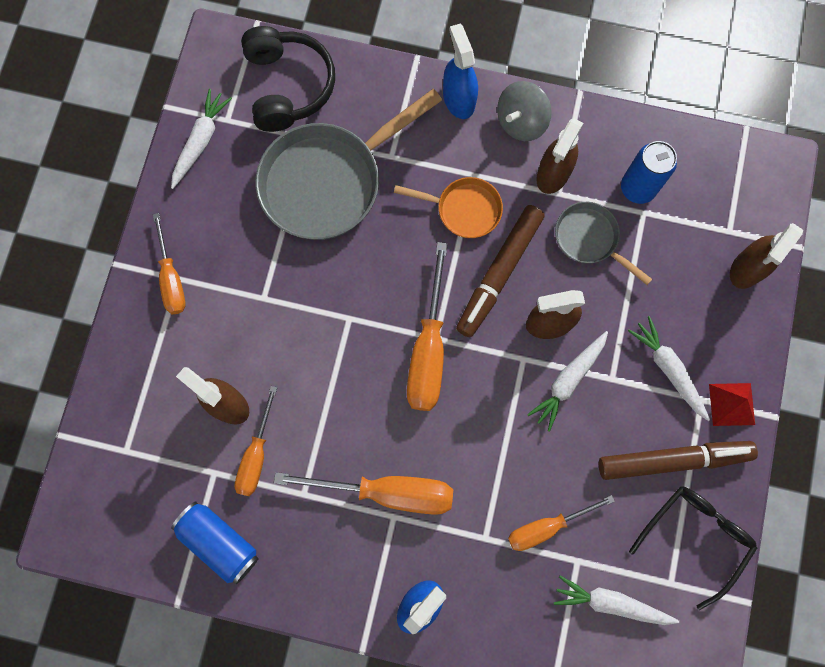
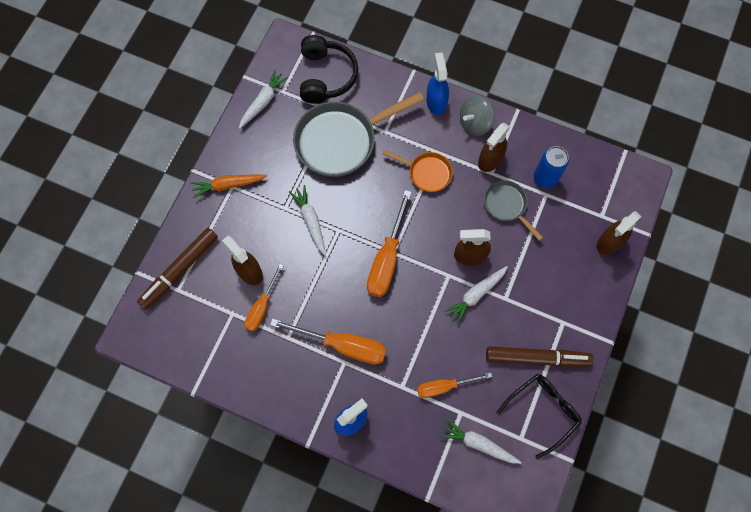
camera: 10 degrees right, 5 degrees down
(171, 278) = (228, 185): orange screwdriver -> orange carrot
(220, 542) = (228, 358): blue can -> none
(499, 273) = (442, 218): brown marker -> brown marker (180, 270)
(668, 369) = (544, 298): white carrot -> white carrot (310, 221)
(731, 404) = (583, 328): red pyramid -> none

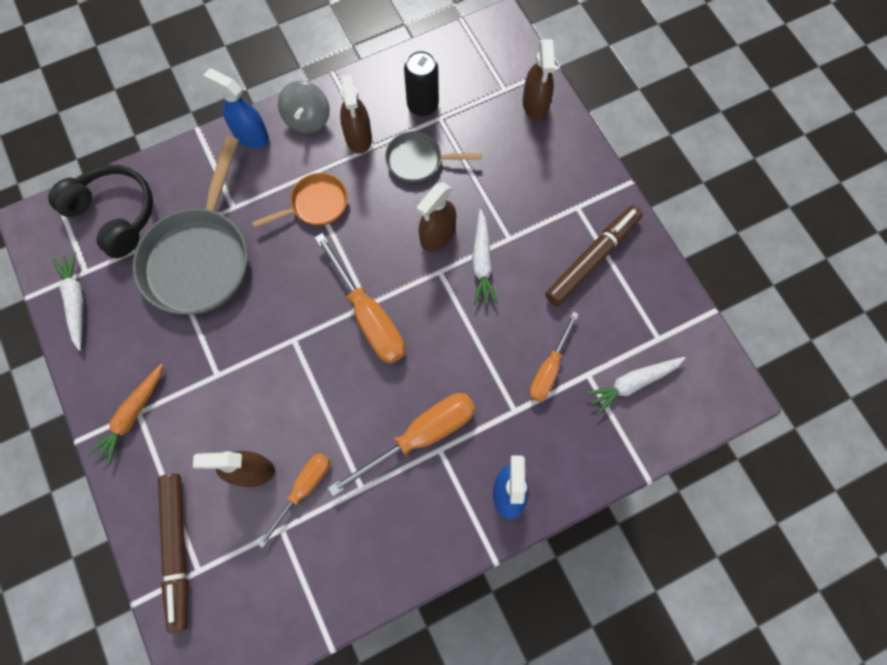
camera: 50 degrees left, 0 degrees up
(262, 307) = (303, 489): orange screwdriver -> orange screwdriver turned 120 degrees counterclockwise
(310, 221) = (257, 360): white carrot -> none
(543, 410) = (648, 295): black glasses -> none
(545, 178) = (422, 105): blue can -> black can

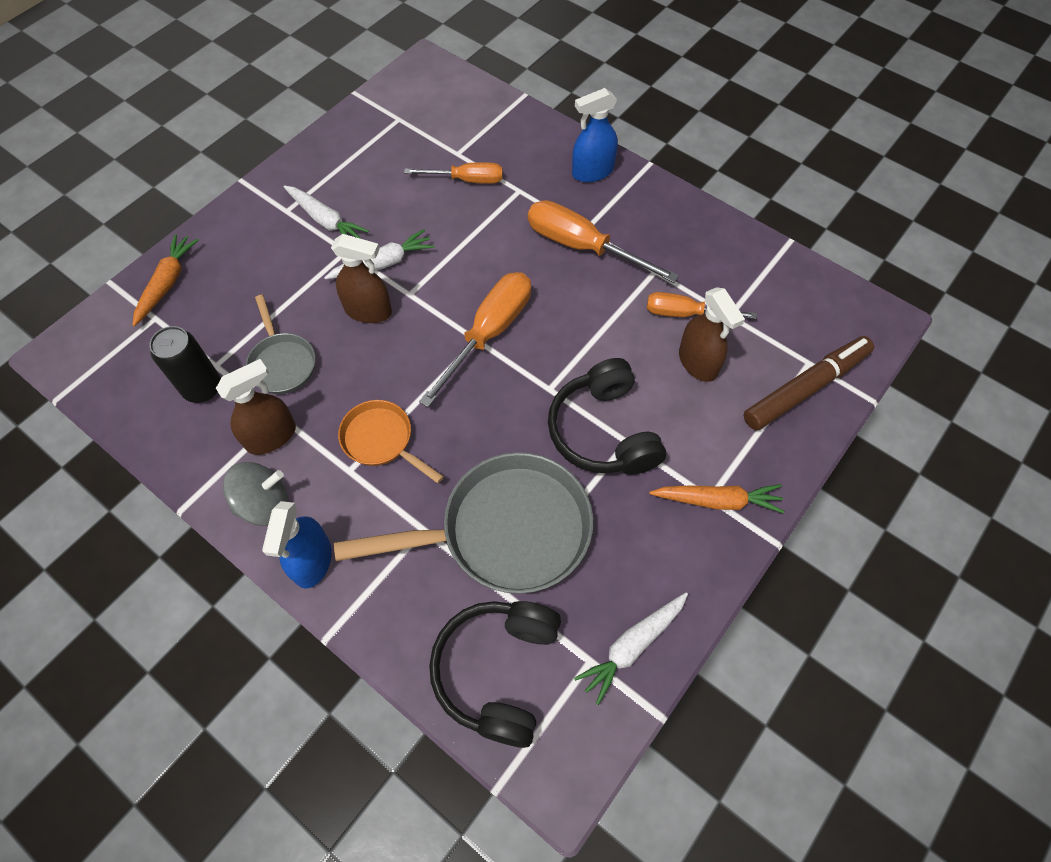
camera: 115 degrees left, 10 degrees down
(234, 361) = (603, 431): none -> black headphones
(535, 104) = (167, 283): brown spray bottle -> orange carrot
(592, 259) = (340, 183): brown marker -> none
(632, 383) = (449, 124): white carrot -> white carrot (325, 220)

